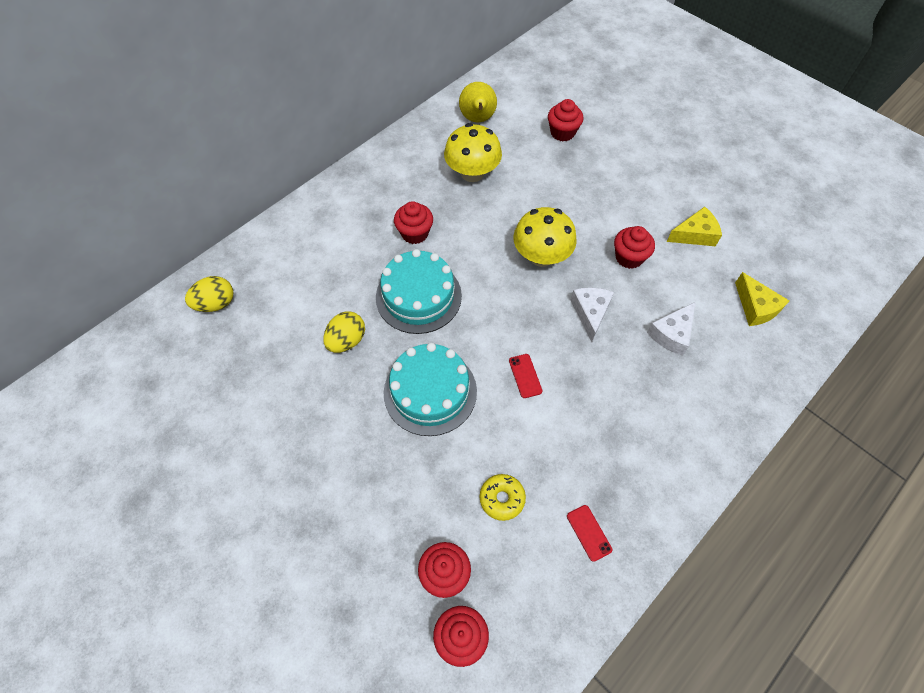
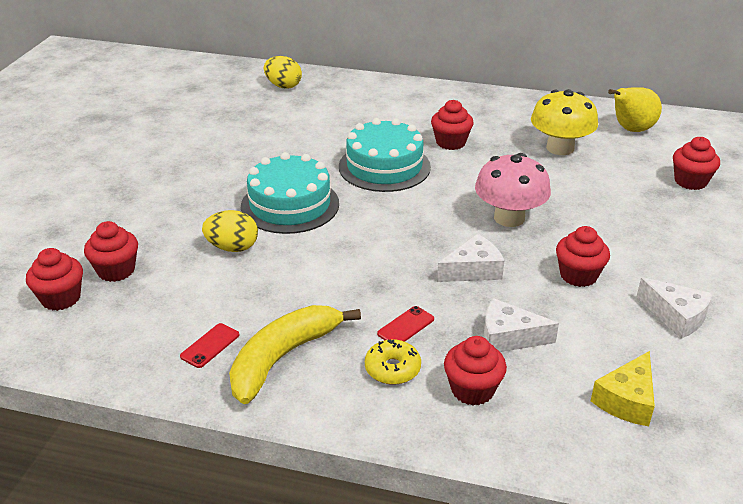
camera: 60 degrees right, 25 degrees down
(347, 341) = (303, 149): yellow egg -> yellow egg (232, 247)
(502, 499) = (210, 279): yellow donut -> yellow donut (392, 369)
(525, 376) = (355, 252): red phone -> red phone (405, 326)
(541, 256) = (509, 218): yellow mushroom -> pink mushroom
(627, 485) = (283, 358): none -> yellow banana
(695, 234) = (676, 316): yellow cheese -> white cheese
(712, 383) = (472, 390): none -> red cupcake

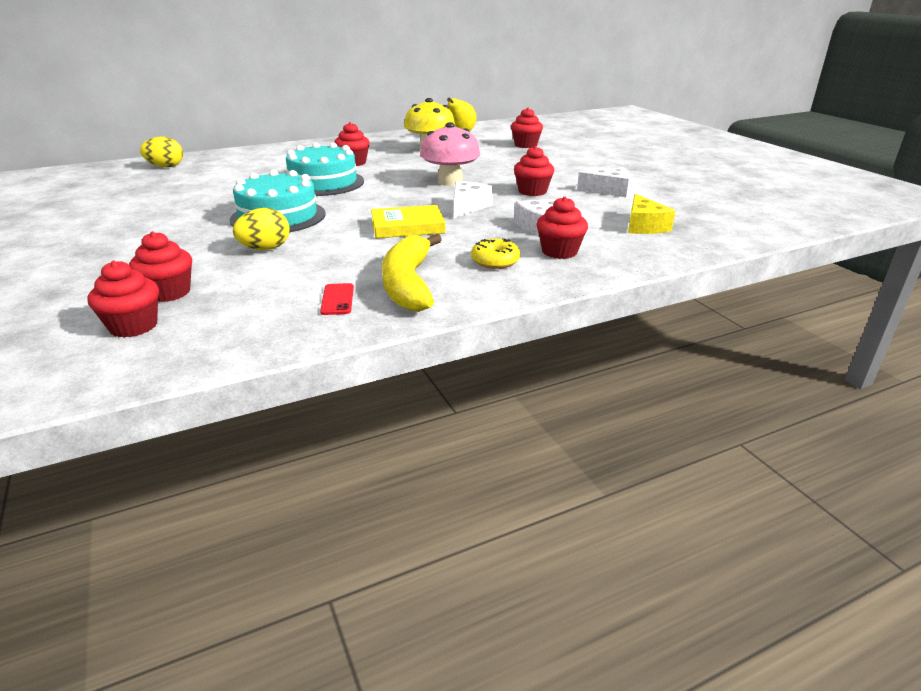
camera: 40 degrees left, 5 degrees down
(378, 274) = (407, 226): none -> yellow book
(405, 326) = (469, 242): red phone -> none

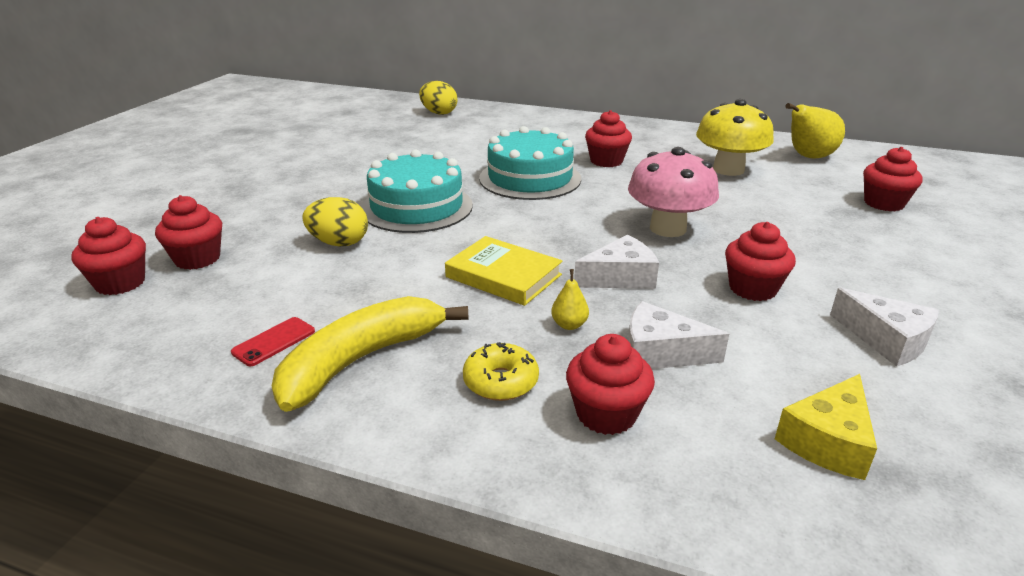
camera: 45 degrees right, 0 degrees up
(482, 231) = (569, 325): none -> yellow pear

